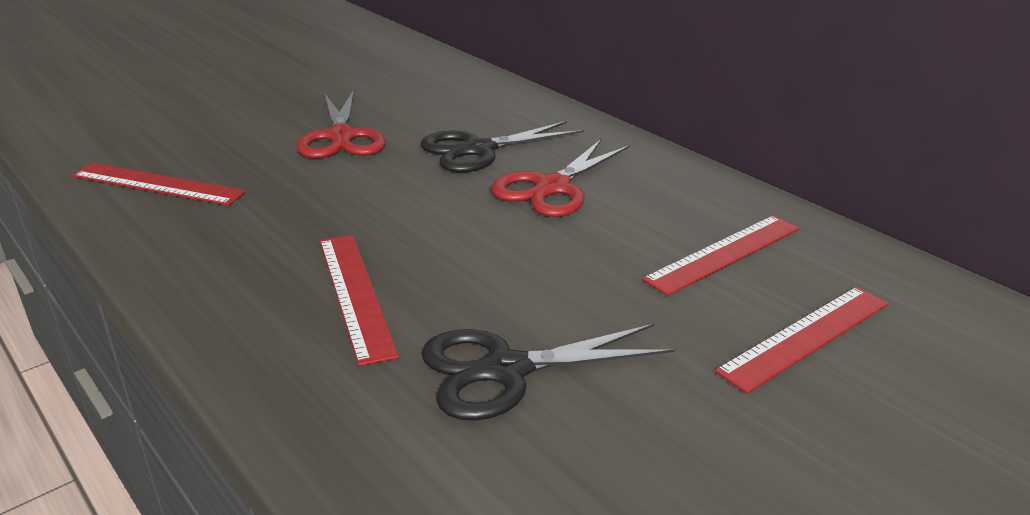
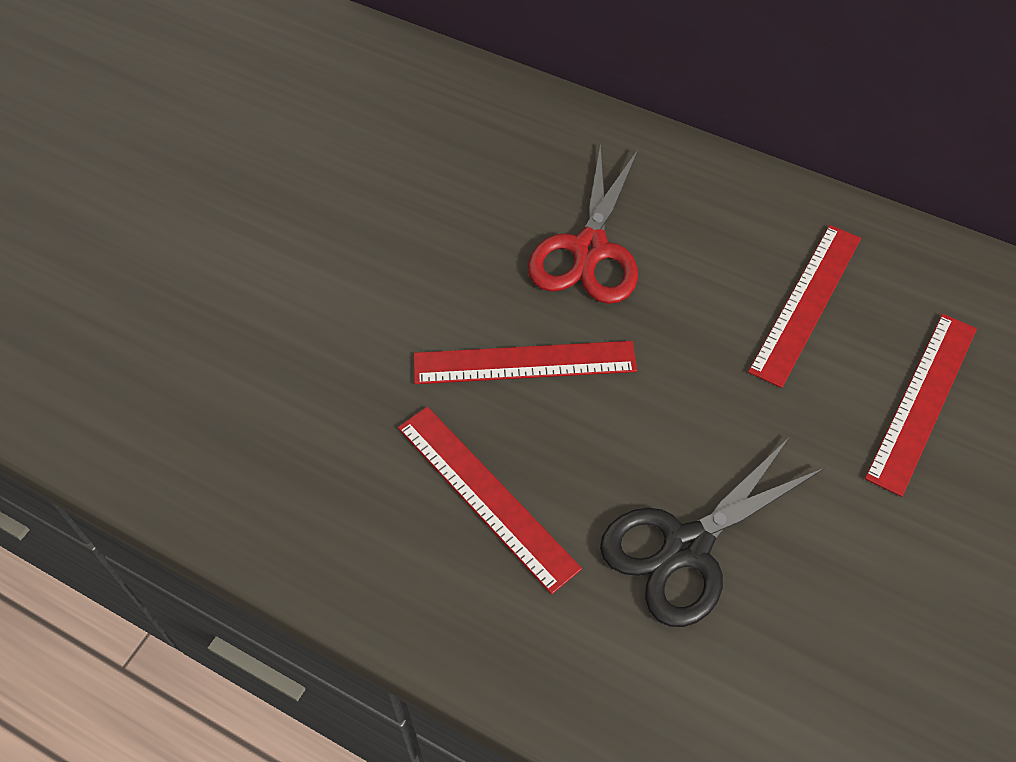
camera: 20 degrees left, 25 degrees up
(158, 184) = (144, 394): red ruler -> red ruler (524, 363)
(341, 137) = (300, 231): red scissors -> none
(478, 150) = (474, 205): black scissors -> none

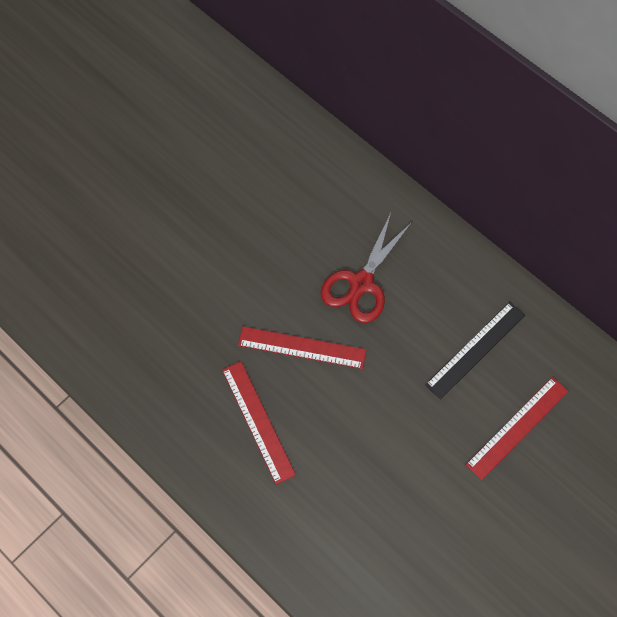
camera: 15 degrees right, 10 degrees up
(687, 547) = (355, 477): black scissors -> none
(806, 303) = (475, 349): red ruler -> black ruler

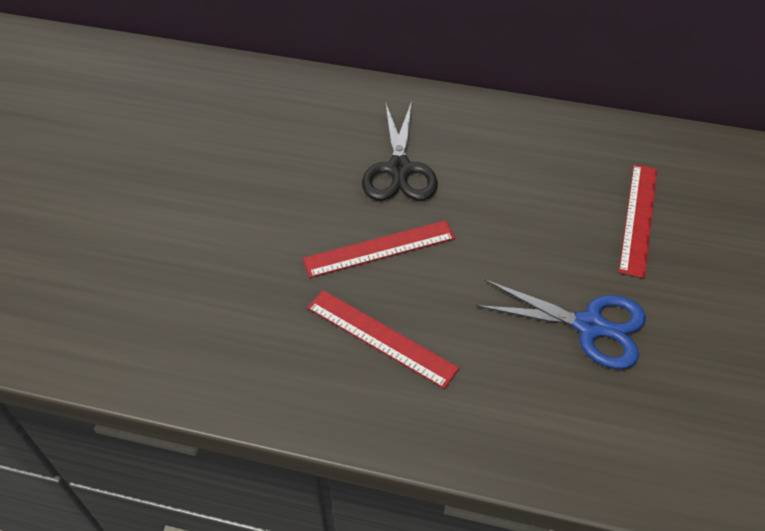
camera: 30 degrees left, 15 degrees down
(361, 283) = (399, 169): red scissors -> black scissors
(410, 494) = (589, 326): none -> blue scissors
(475, 349) = (548, 174): black ruler -> none

